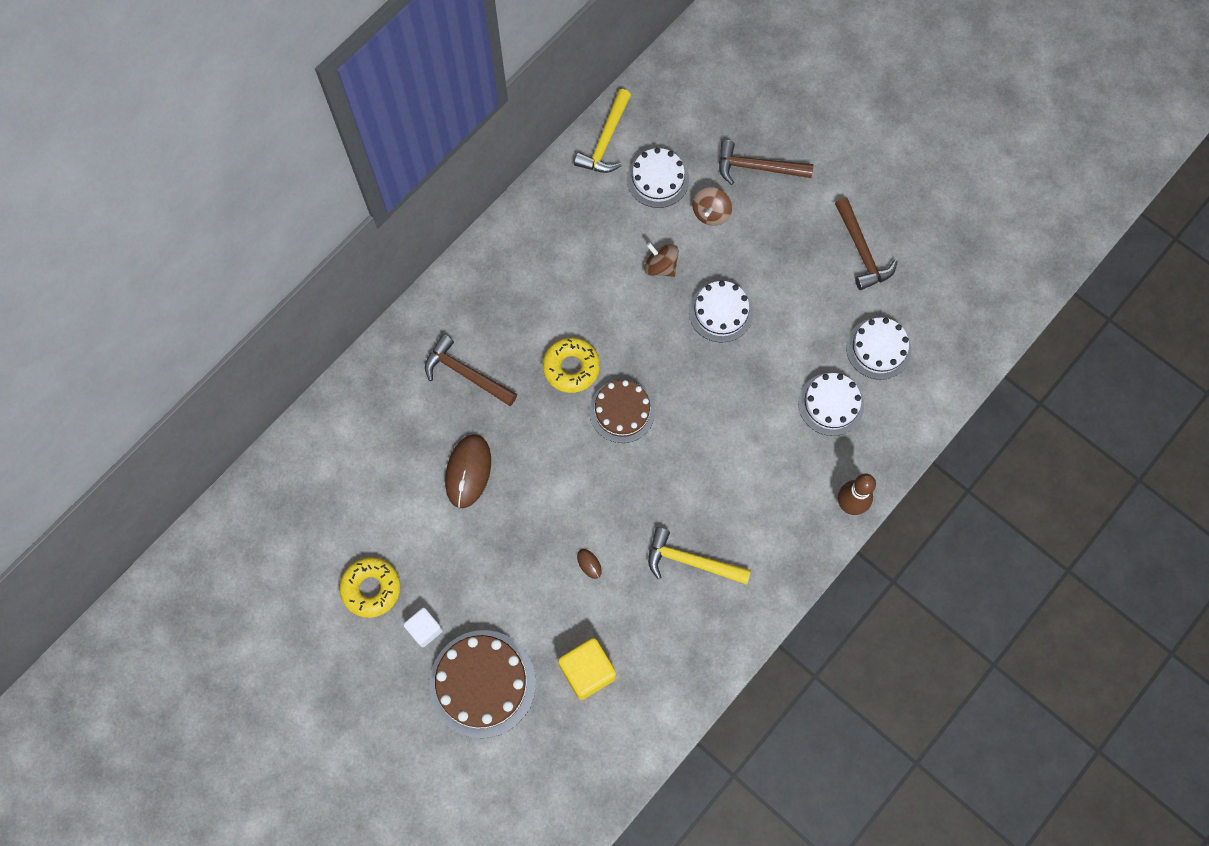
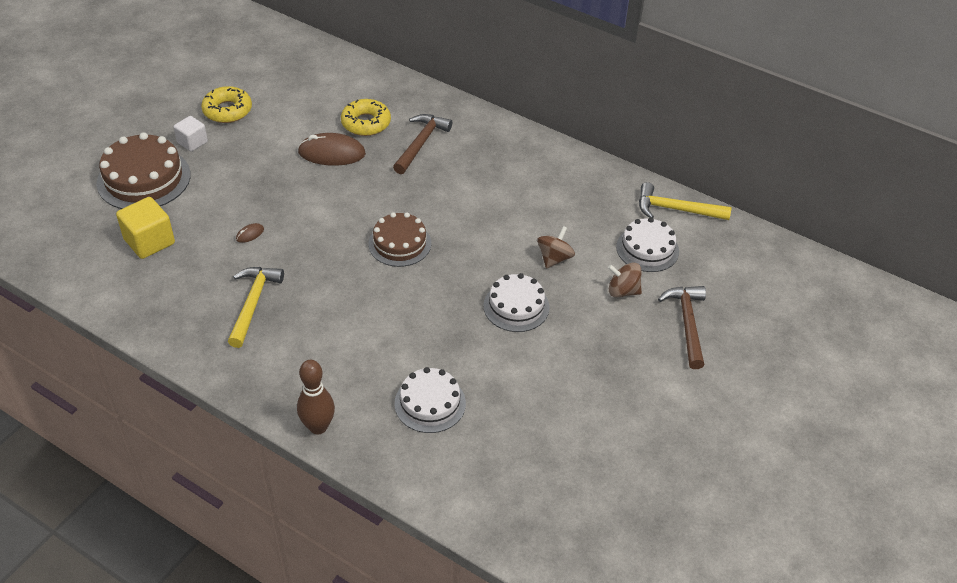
camera: 80 degrees right, 25 degrees down
(571, 367) = (438, 206): yellow donut -> yellow donut (366, 123)
(861, 251) = (616, 420): brown hammer -> none
(878, 349) = (502, 442): white cake -> none

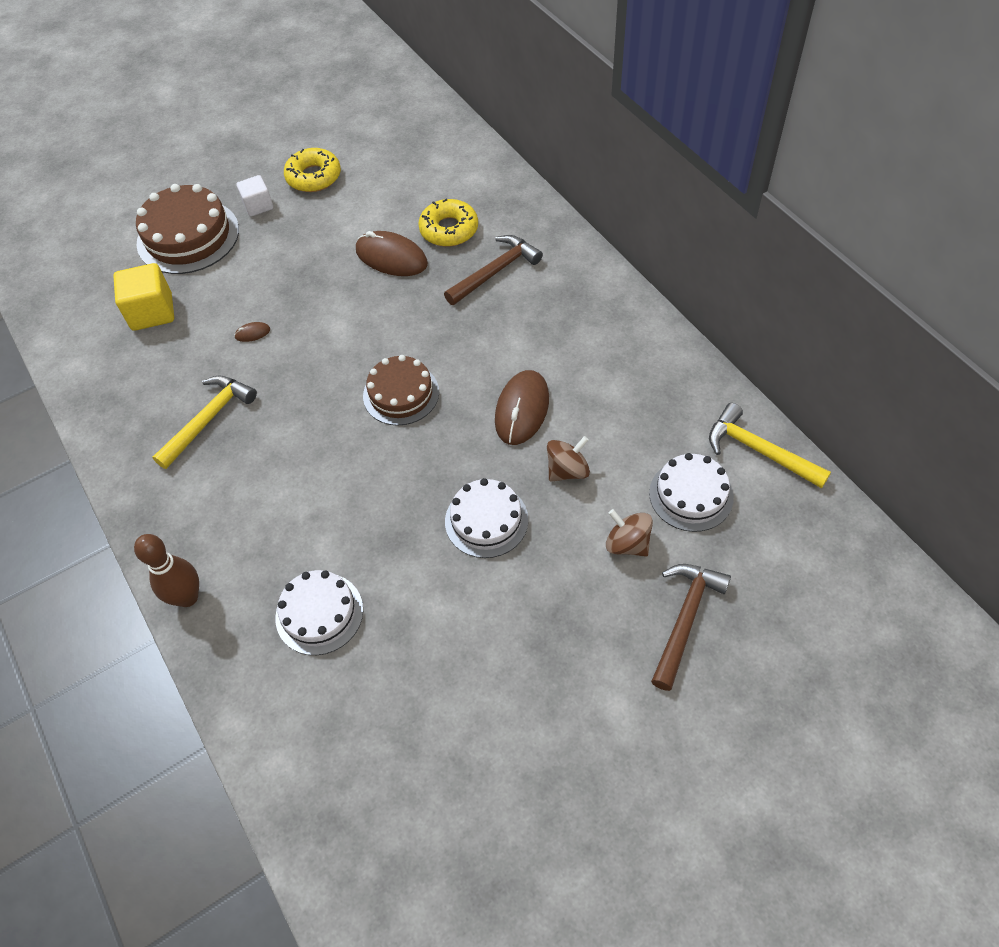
camera: 30 degrees right, 10 degrees up
(498, 229) = (522, 409): none -> brown mouse

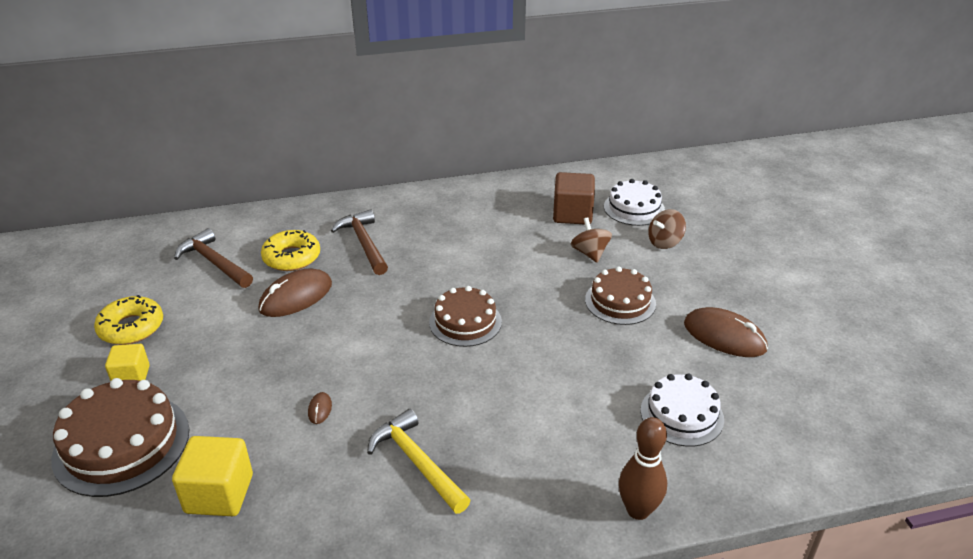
camera: 75 degrees left, 20 degrees down
(258, 206) = (131, 376): white cube -> yellow cube
(486, 520) = (620, 301): white cake -> brown cake
(522, 409) = (520, 261): brown mouse -> brown mouse (724, 336)
(642, 433) = (572, 214): none -> brown cube
(685, 619) = (731, 234): brown hammer -> brown hammer (214, 262)
(759, 450) = (609, 175): yellow hammer -> none

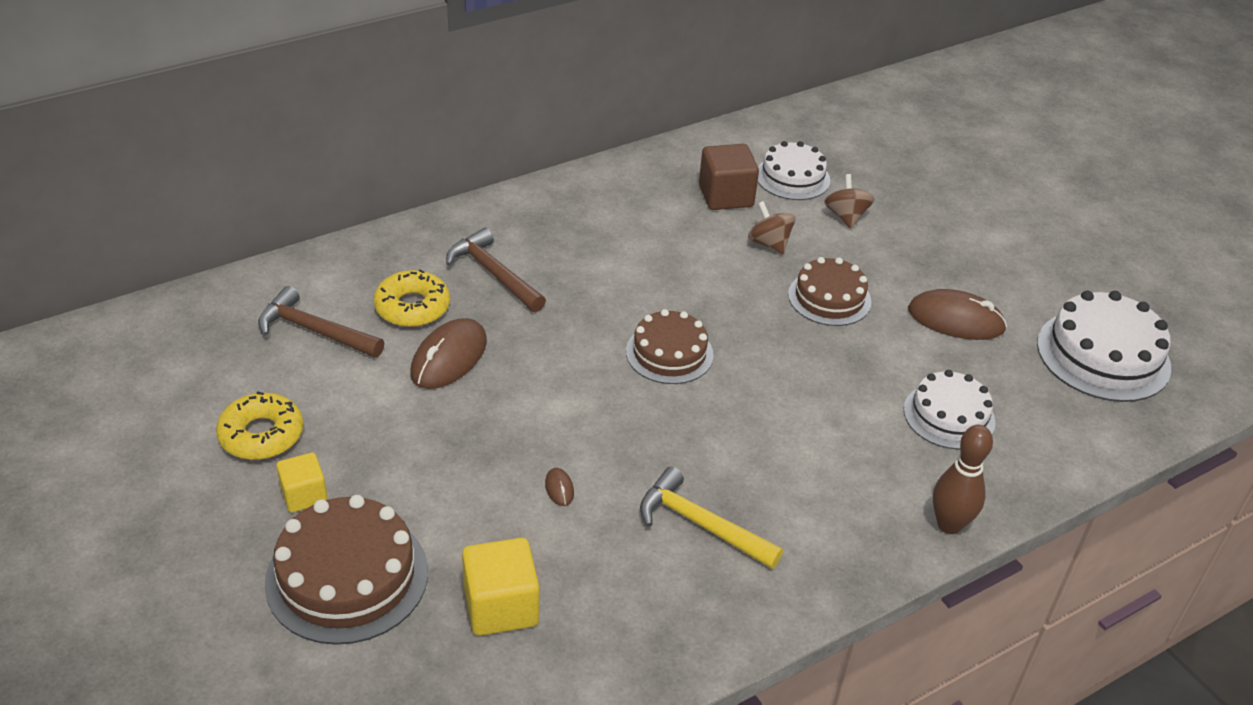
camera: 20 degrees left, 5 degrees up
(664, 242) = (846, 217): brown spinning top -> brown spinning top turned 135 degrees clockwise
(853, 389) = (1103, 355): none -> white cake

